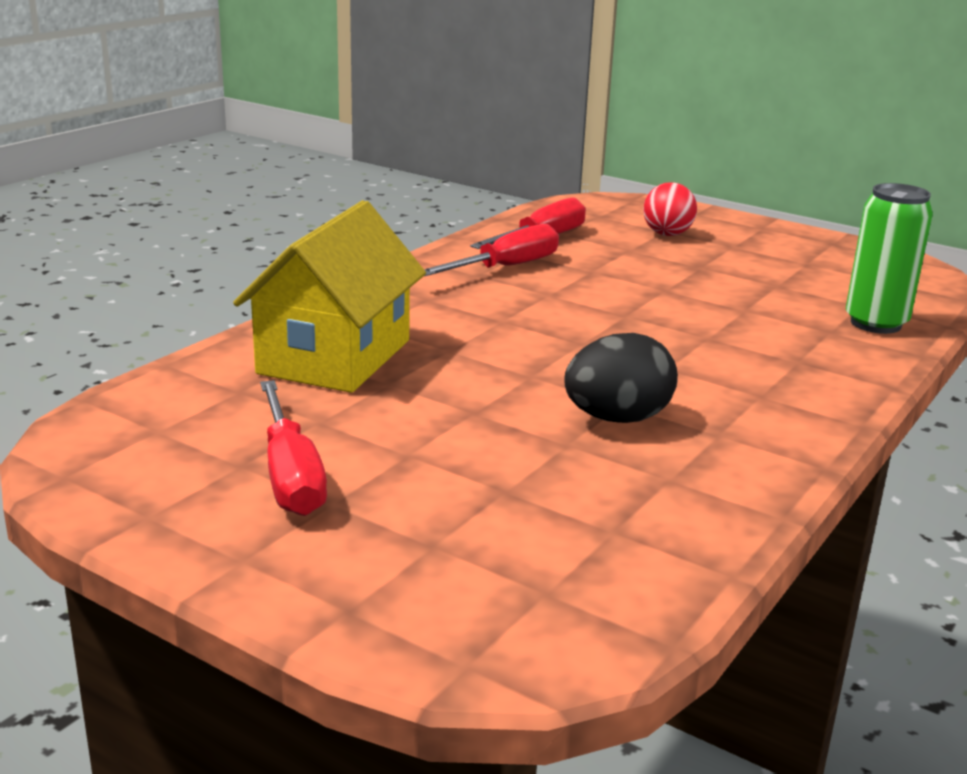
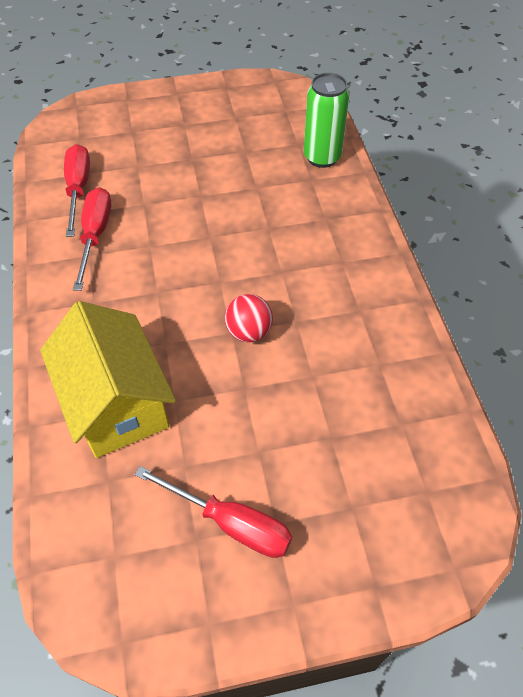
camera: 45 degrees left, 30 degrees up
(617, 419) = (310, 336): black egg -> none
(667, 234) = (138, 134): red ball -> red ball (249, 332)

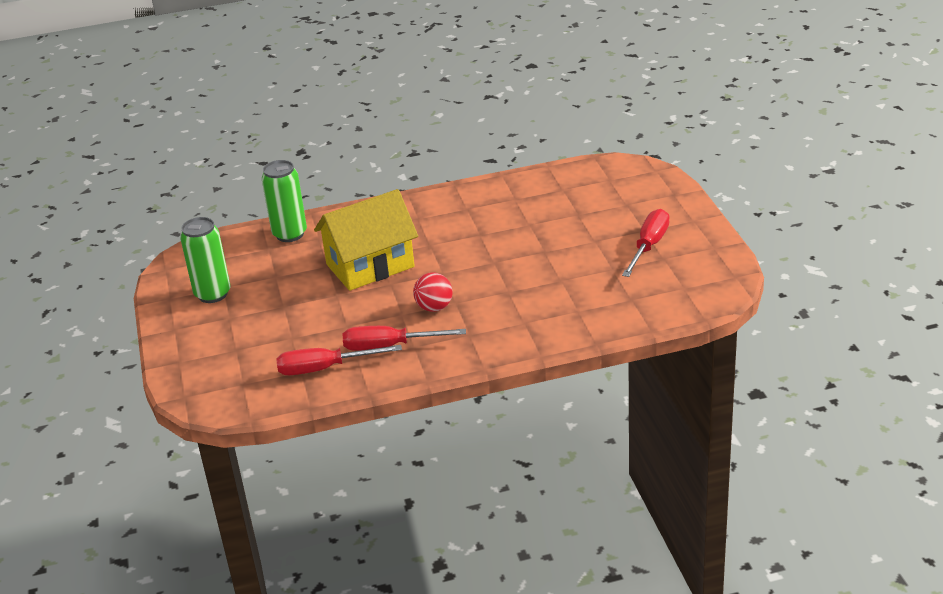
camera: 90 degrees left, 20 degrees down
(117, 403) = (567, 305): yellow house -> yellow house (370, 265)
(225, 111) = (213, 294): none -> green can
(249, 332) = (493, 254): red ball -> red ball (434, 307)

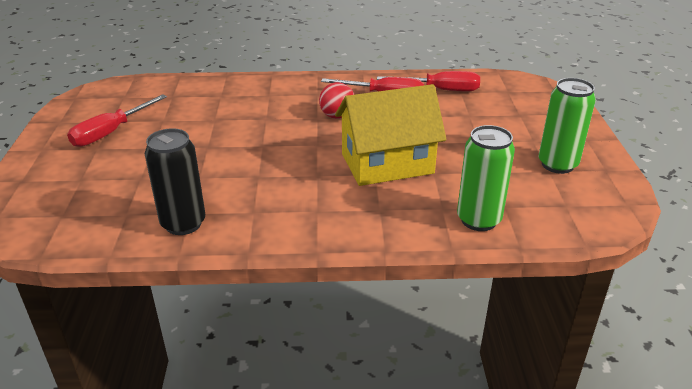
camera: 170 degrees left, 0 degrees up
(513, 191) = (183, 224): none -> black can

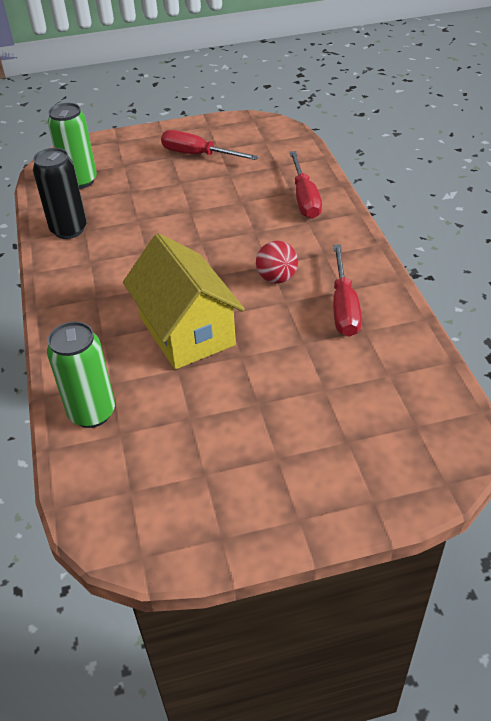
camera: 80 degrees right, 10 degrees up
(440, 90) = (383, 354): red screwdriver -> red screwdriver (304, 198)
(557, 164) = (220, 483): green can -> green can (80, 181)

